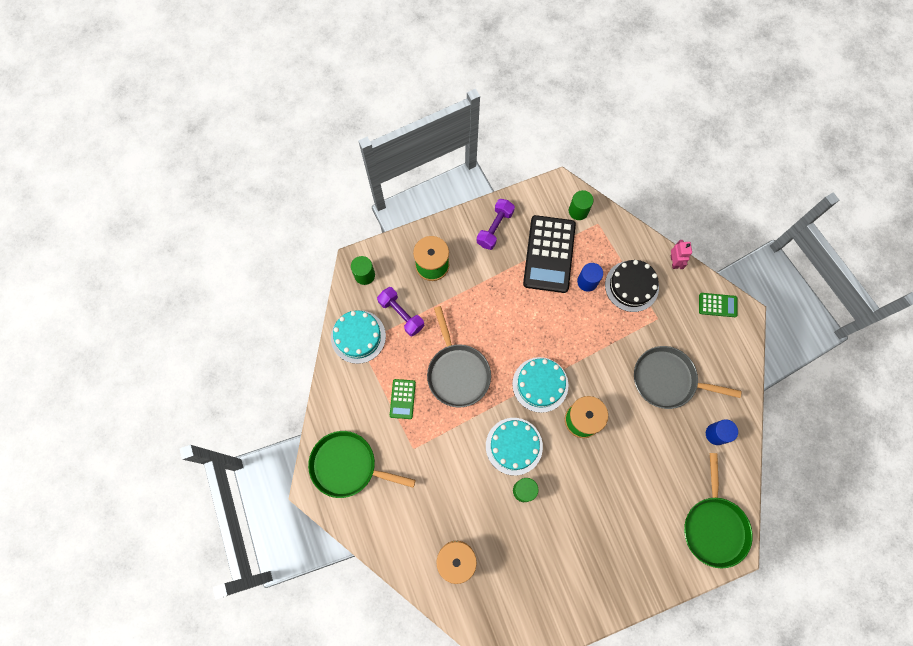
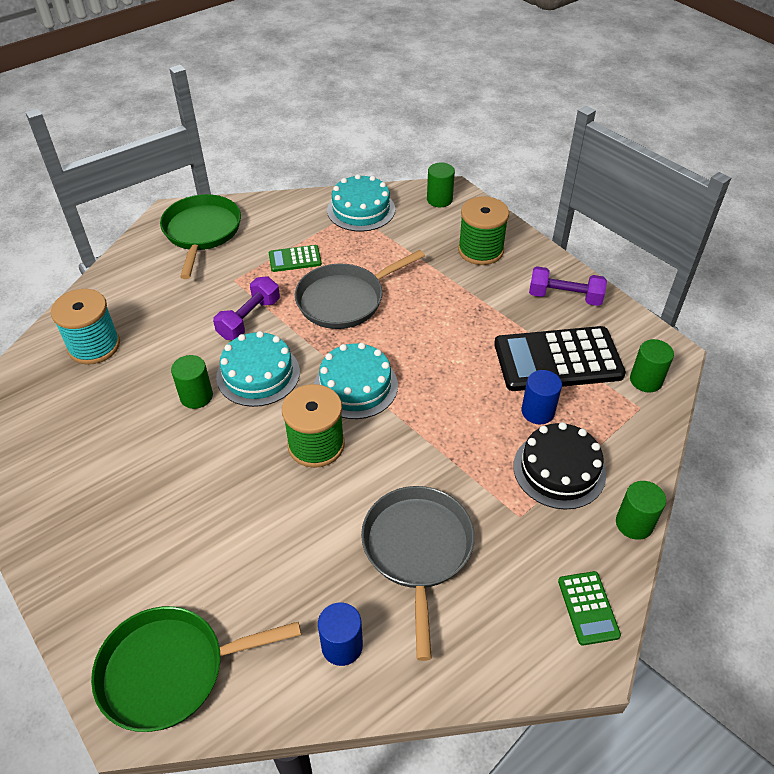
camera: 75 degrees right, 25 degrees down
(401, 314) = (403, 237): purple dumbbell -> purple dumbbell (249, 319)
(674, 262) = (634, 523): pink robot -> green cylinder

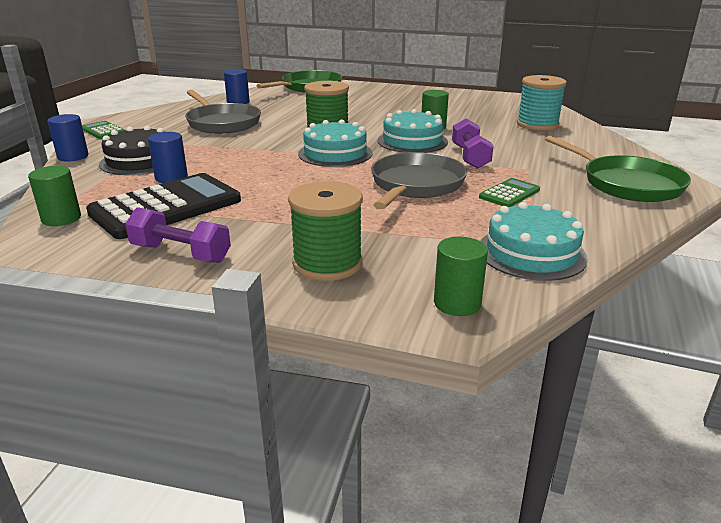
camera: 145 degrees right, 20 degrees down
(564, 297) = (181, 253): purple dumbbell -> purple dumbbell turned 45 degrees clockwise
(634, 523) = (73, 156): green cylinder -> blue cylinder

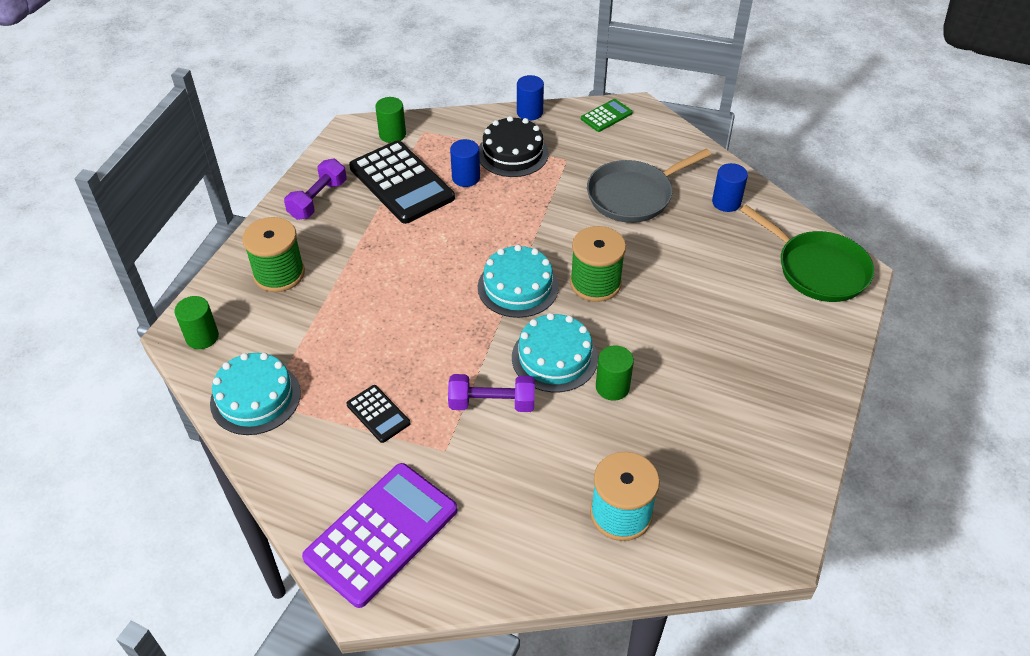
camera: 95 degrees right, 20 degrees up
(416, 185) = (416, 343): grey pan -> none
(509, 194) = (378, 414): green calculator -> black calculator
(627, 184) = (382, 534): green pan -> purple calculator

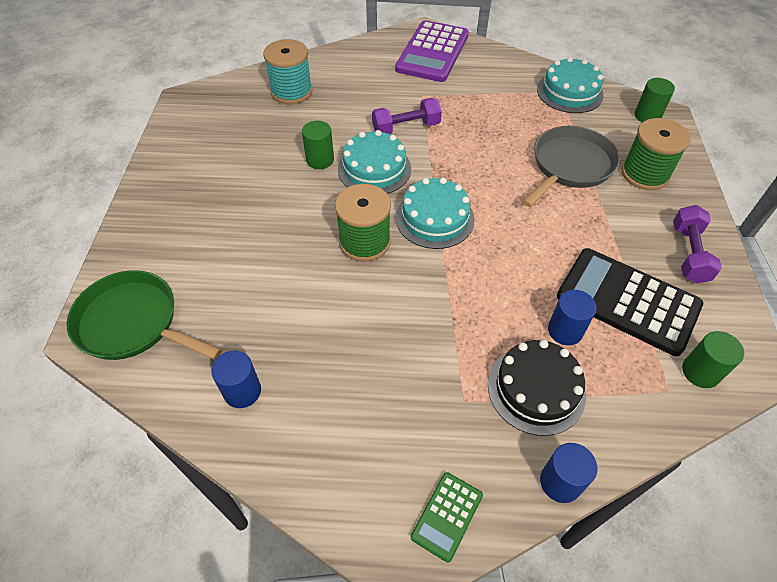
camera: 160 degrees right, 5 degrees up
(378, 414) = (480, 103): black calculator -> none
(633, 195) = (360, 366): grey pan -> grey pan (570, 166)

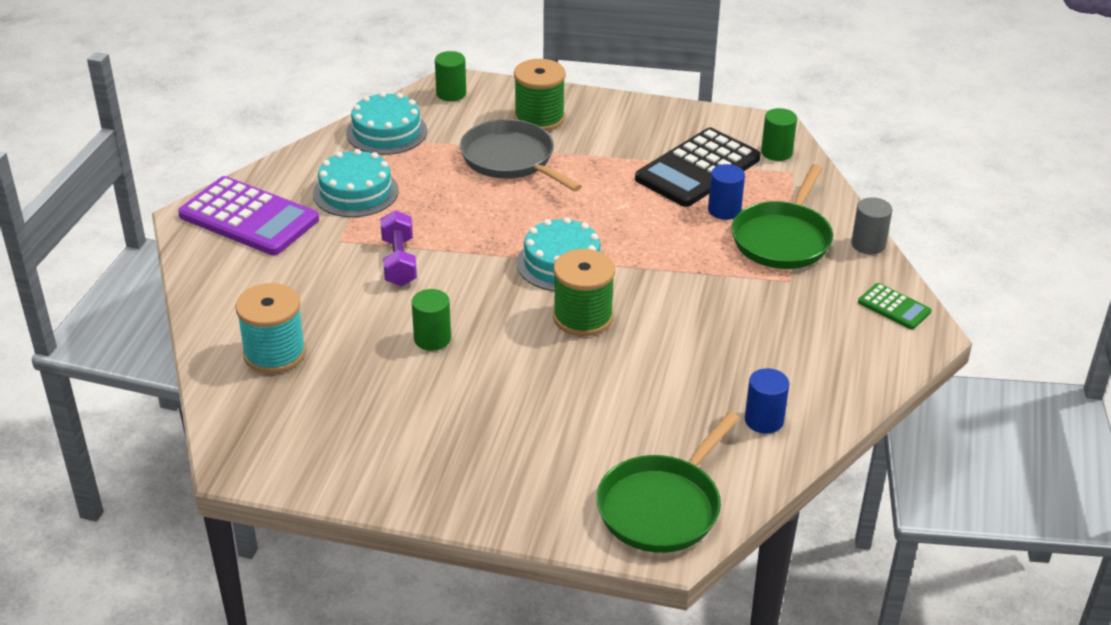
camera: 80 degrees left, 15 degrees down
(374, 169) = (465, 296): turquoise cake -> turquoise cake (355, 192)
(536, 389) = (783, 239): black cake -> green pan
(560, 482) = (868, 244): blue cylinder -> grey cylinder
(689, 254) = (650, 123): purple dumbbell -> none

